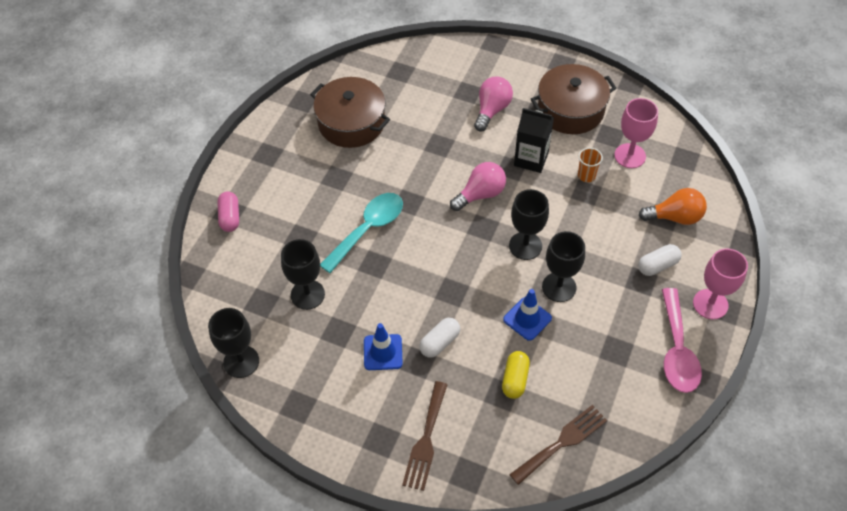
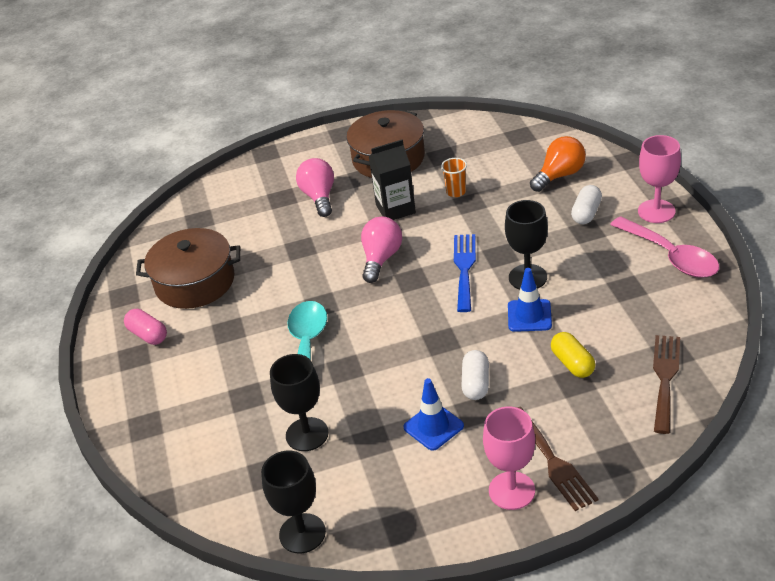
camera: 35 degrees left, 15 degrees down
(230, 217) = (151, 429): pink capsule -> pink capsule (148, 335)
(525, 246) = (464, 268): black goblet -> blue fork
(630, 156) = (475, 159): pink goblet -> pink goblet (511, 490)

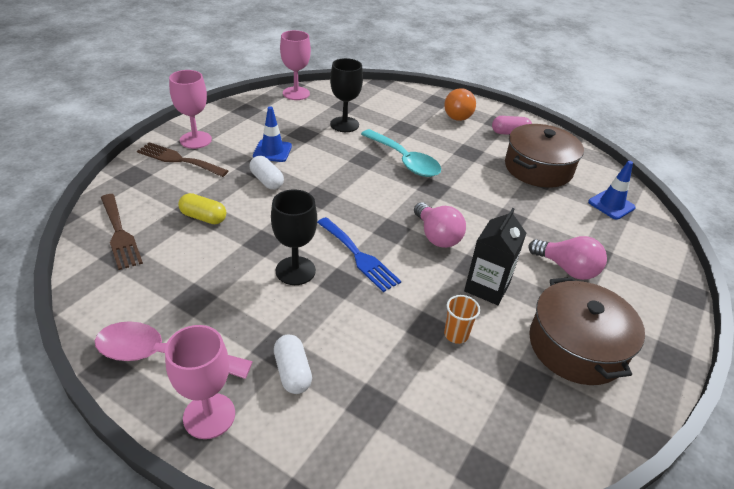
camera: 130 degrees right, 0 degrees up
(302, 533) = (296, 93): black goblet -> pink goblet
(529, 316) = (266, 239): blue traffic cone -> blue traffic cone (611, 205)
(559, 175) = (368, 418): orange light bulb -> orange light bulb (457, 115)

